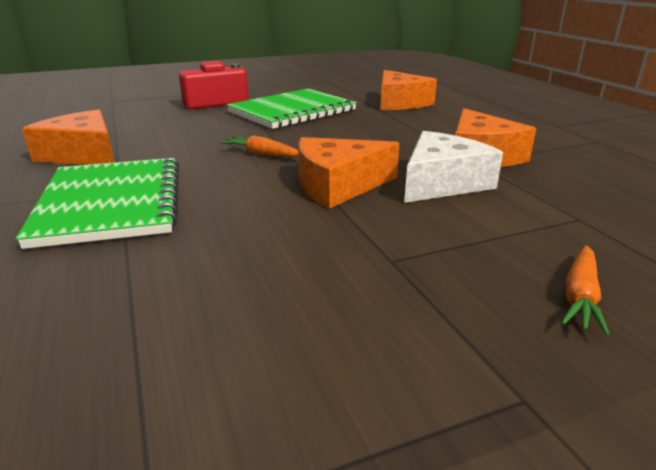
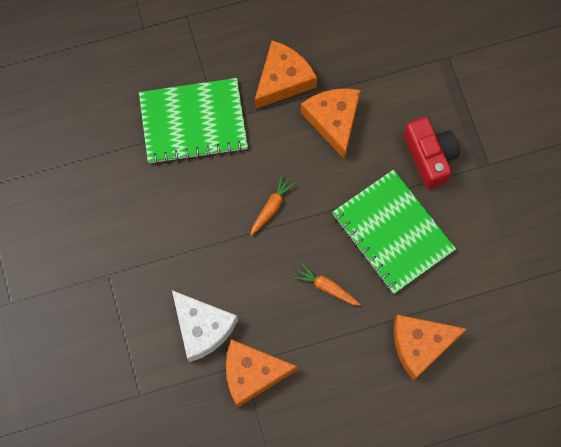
camera: 95 degrees right, 45 degrees up
(338, 185) = (205, 257): orange cheese -> orange cheese (333, 121)
(580, 296) = (64, 353): orange carrot -> orange carrot (327, 287)

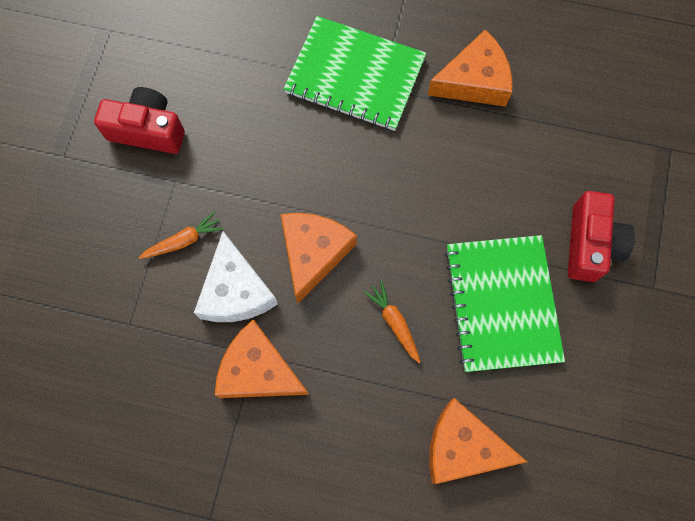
camera: 30 degrees right, 0 degrees up
(63, 247) = (147, 130): none -> red camera
(272, 207) = (385, 204): orange carrot -> orange carrot (184, 241)
(333, 121) = (504, 150): orange cheese -> orange cheese (313, 253)

